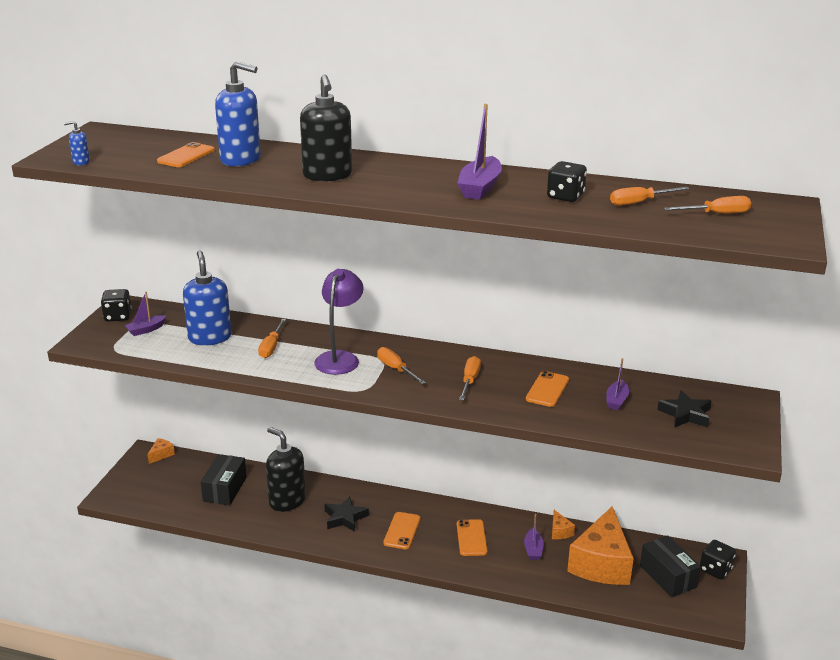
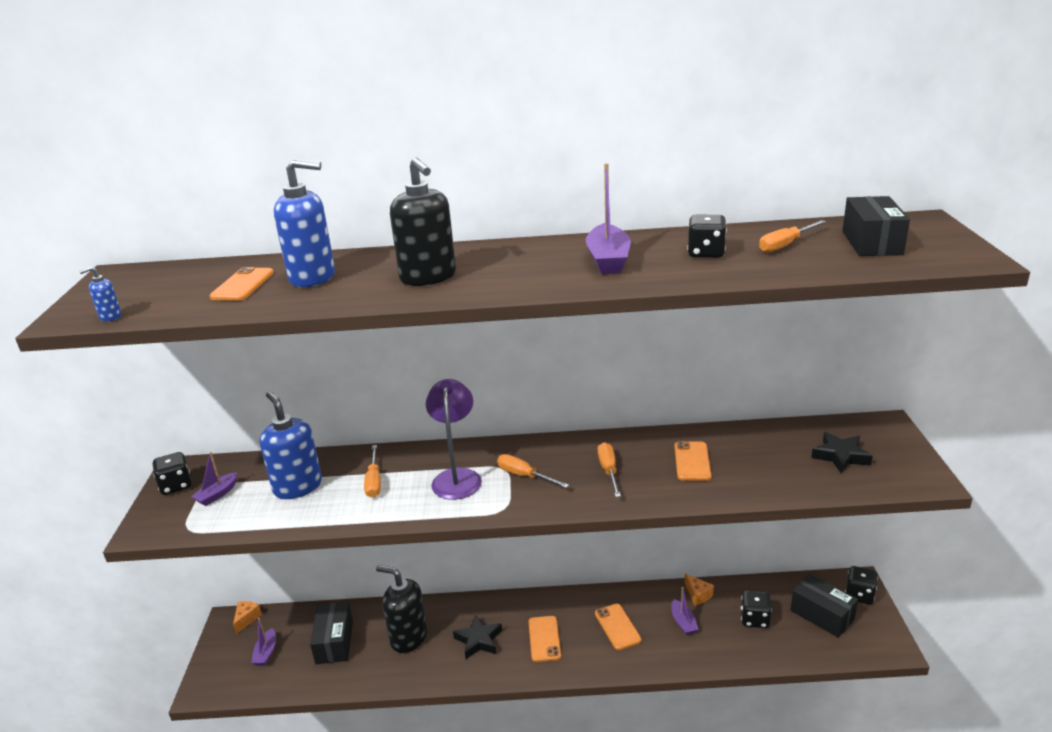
camera: 15 degrees left, 0 degrees up
(601, 563) = (754, 619): orange cheese -> black dice
(616, 400) = (766, 457): purple boat -> purple boat (266, 653)
(716, 214) = (871, 243): orange screwdriver -> black box

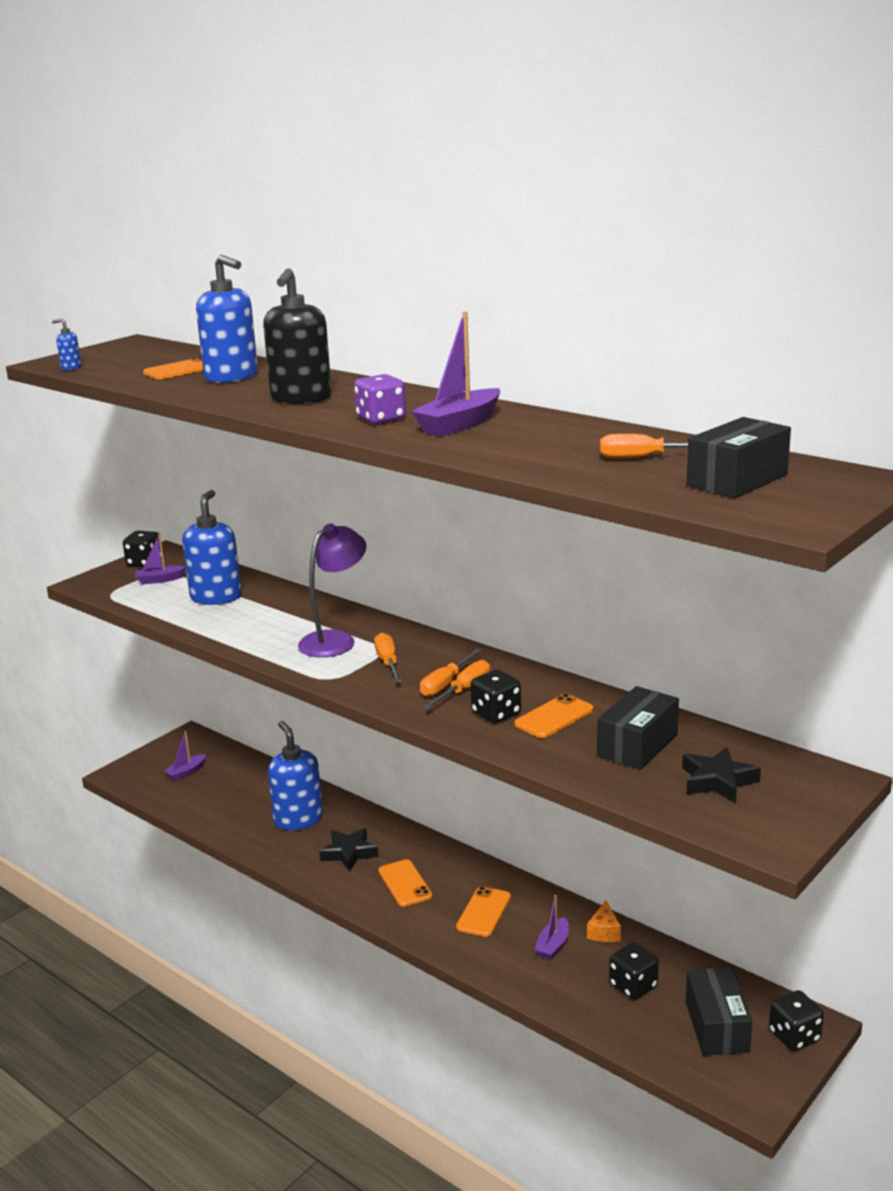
camera: 40 degrees right, 5 degrees down
(246, 619) = (202, 741): orange cheese -> none
(334, 642) = (241, 792): black box -> black box (637, 745)
(374, 481) = (271, 616): orange screwdriver -> orange screwdriver (445, 684)
(408, 637) = (298, 819): black soap dispenser -> blue soap dispenser
(539, 274) = (381, 419): none -> purple dice
(544, 639) = (405, 883): orange phone -> orange phone turned 60 degrees counterclockwise
(706, 253) = (554, 443): black dice -> black dice (496, 714)

